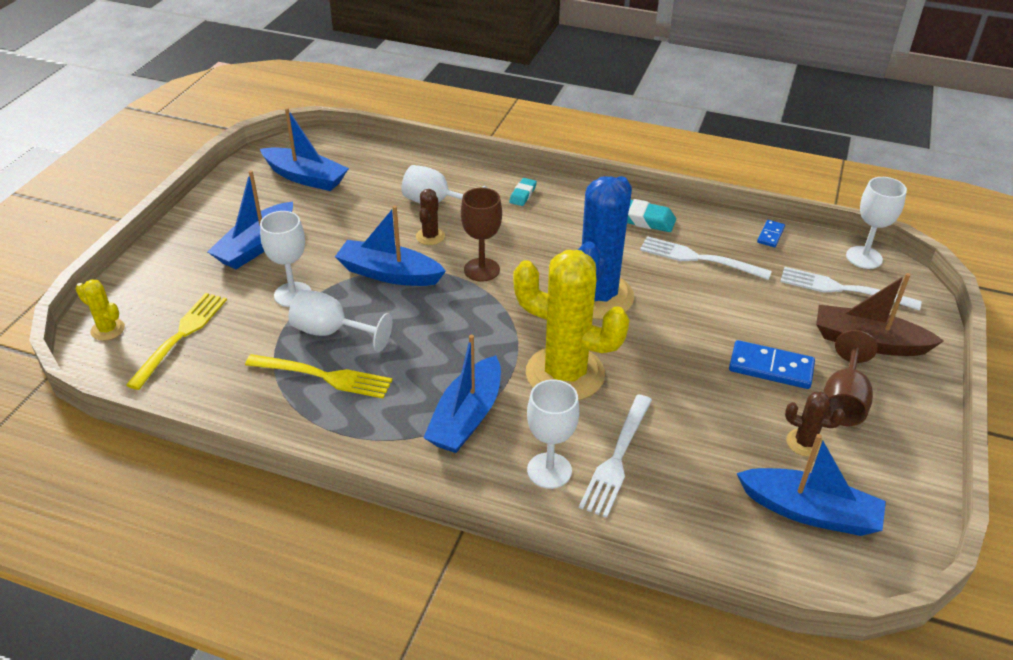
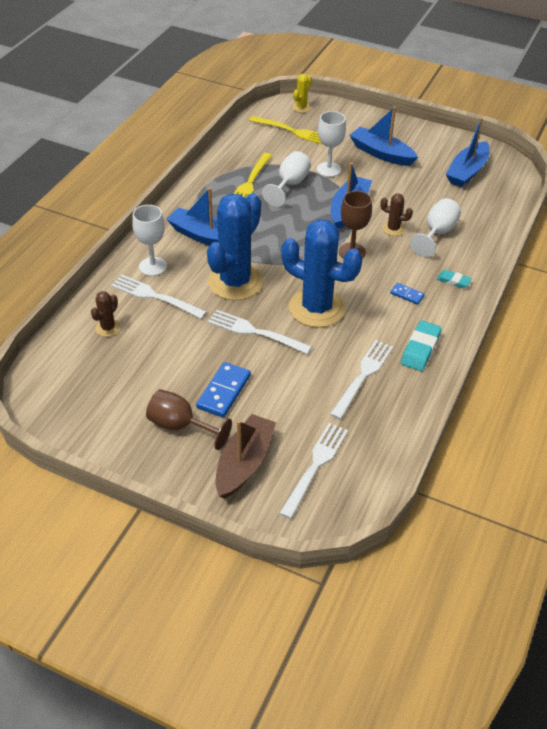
camera: 95 degrees right, 5 degrees up
(565, 374) = (235, 282): yellow cactus -> blue cactus
(657, 347) = (255, 332): none -> white fork
(770, 235) = (398, 434): blue domino -> blue domino (407, 295)
(804, 443) = (145, 392): brown cactus -> brown cactus (108, 328)
(810, 511) = (87, 379): blue boat -> none
(864, 257) = (362, 497): white goblet -> none

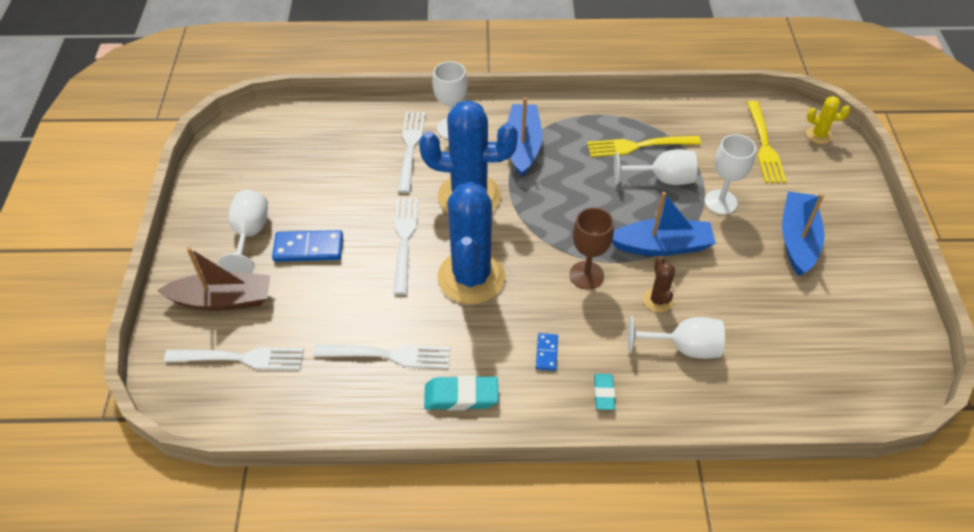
camera: 65 degrees right, 5 degrees up
(108, 328) = (349, 134): brown cactus -> none
(180, 426) = (250, 234): brown goblet -> white goblet
(467, 172) = (841, 341): blue boat -> none

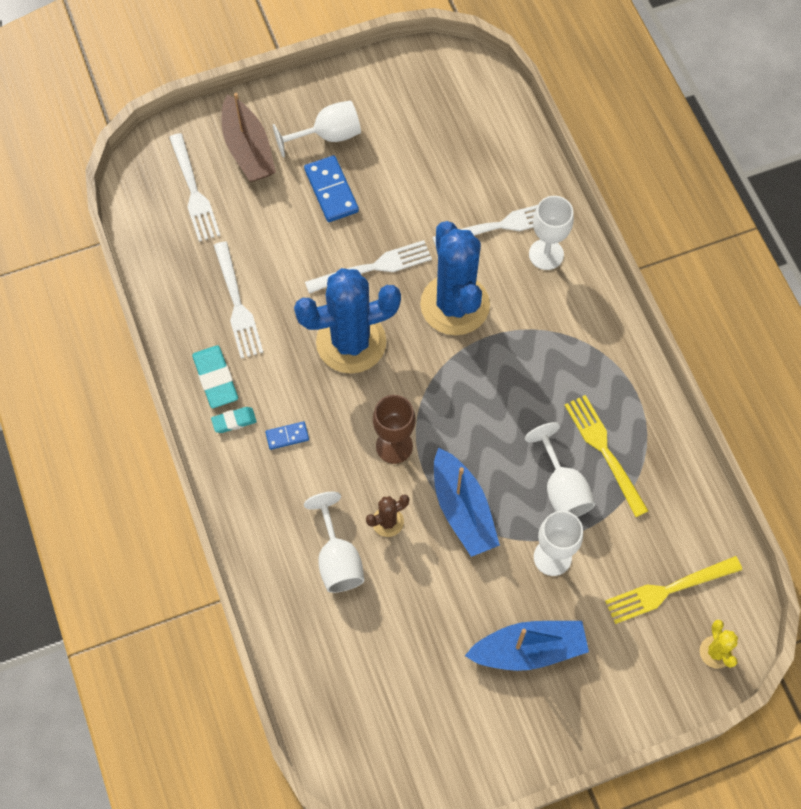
camera: 70 degrees right, 15 degrees up
(522, 146) = (550, 332): blue boat -> none
(604, 393) = (260, 498): turquoise eraser -> turquoise eraser (234, 421)

